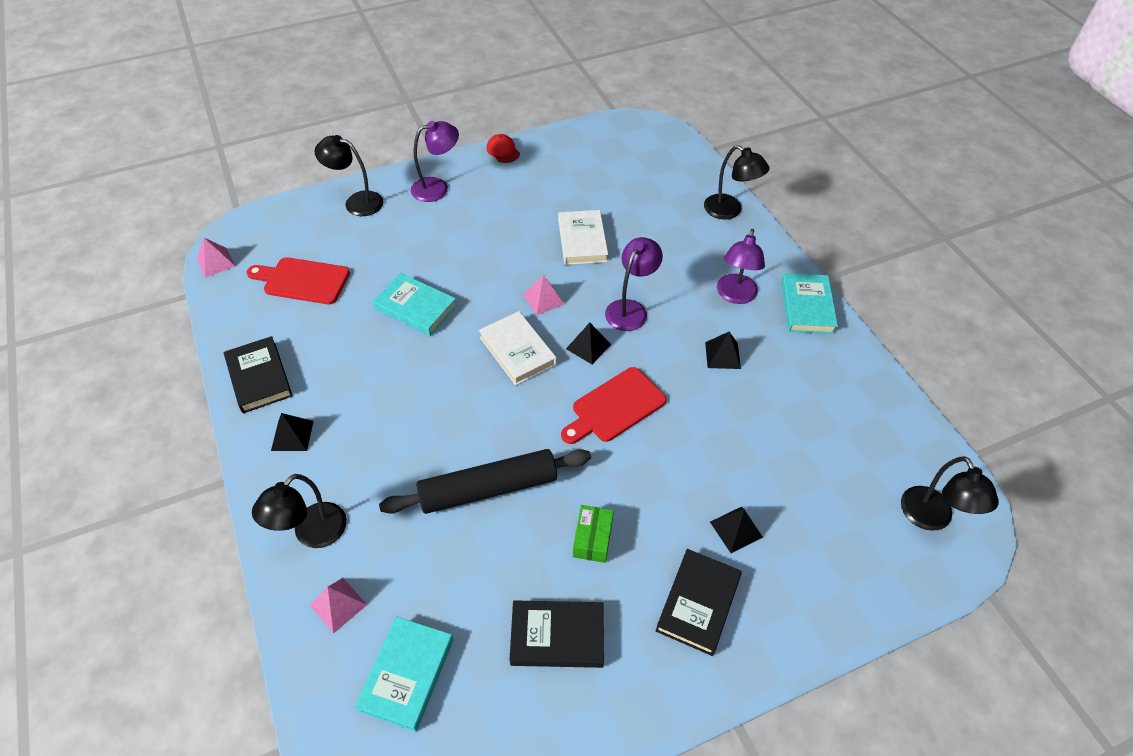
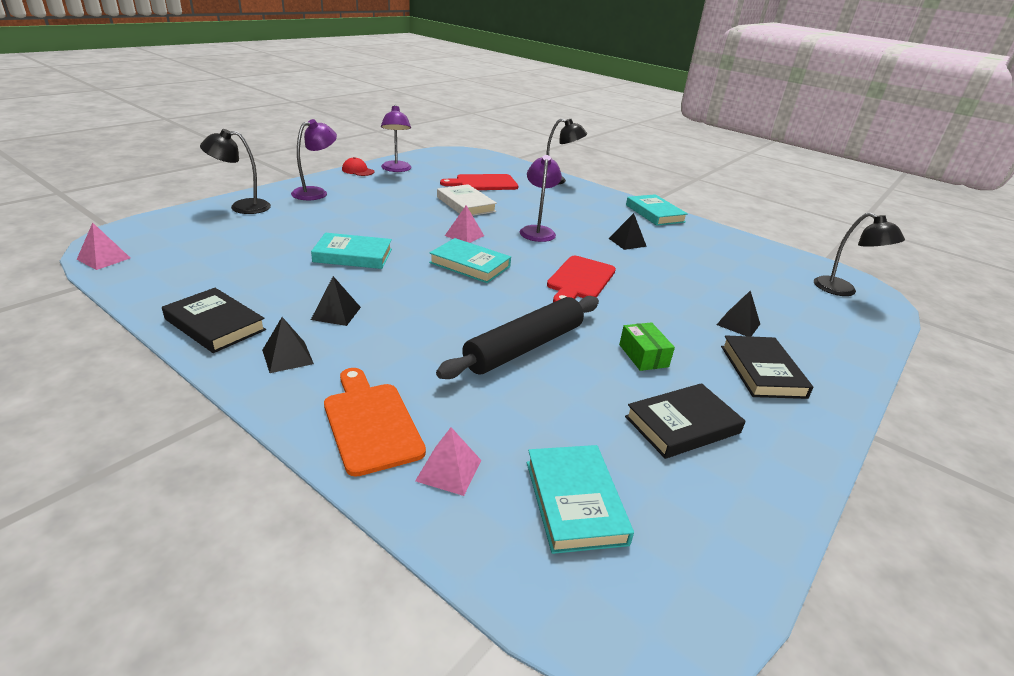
camera: 30 degrees left, 20 degrees down
(303, 280) = (219, 256): red cutting board -> red cutting board (483, 183)
(312, 534) = (371, 423): black lamp -> orange cutting board
(517, 351) = (470, 264): white book -> turquoise book
(588, 346) = (525, 253): black pyramid -> black pyramid (336, 313)
(735, 295) = (603, 215): purple lamp -> purple lamp (396, 169)

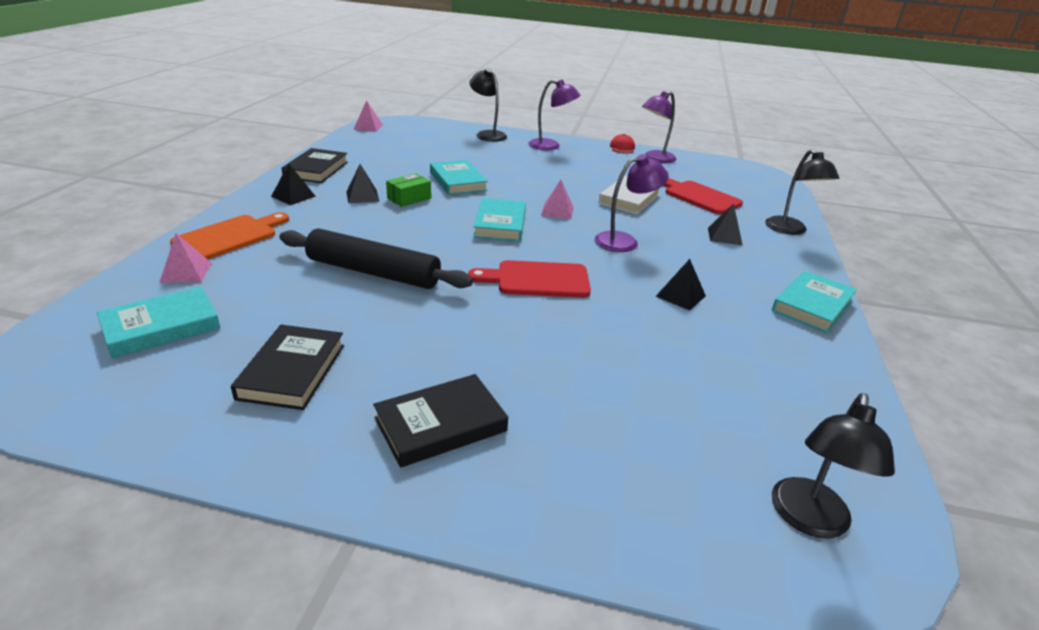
camera: 65 degrees right, 0 degrees up
(643, 355) = (409, 335): green box -> green box (409, 198)
(682, 425) = (292, 371): black book -> black book turned 60 degrees clockwise
(738, 324) = (549, 399): black pyramid -> black pyramid (724, 236)

